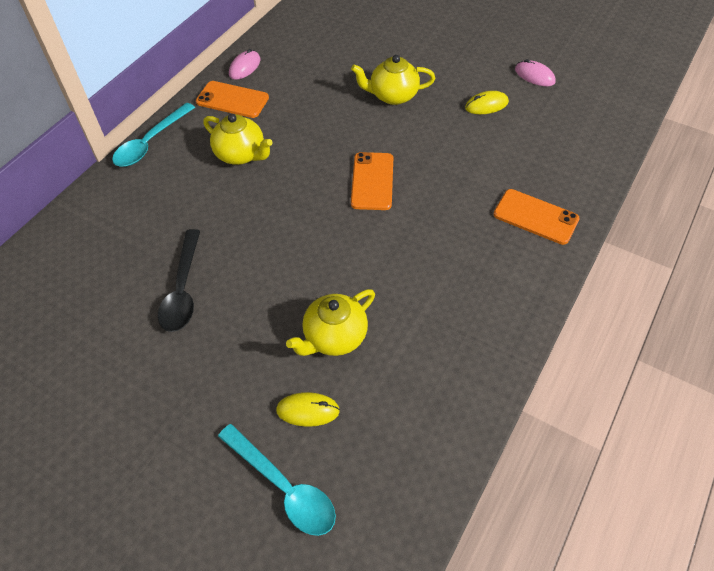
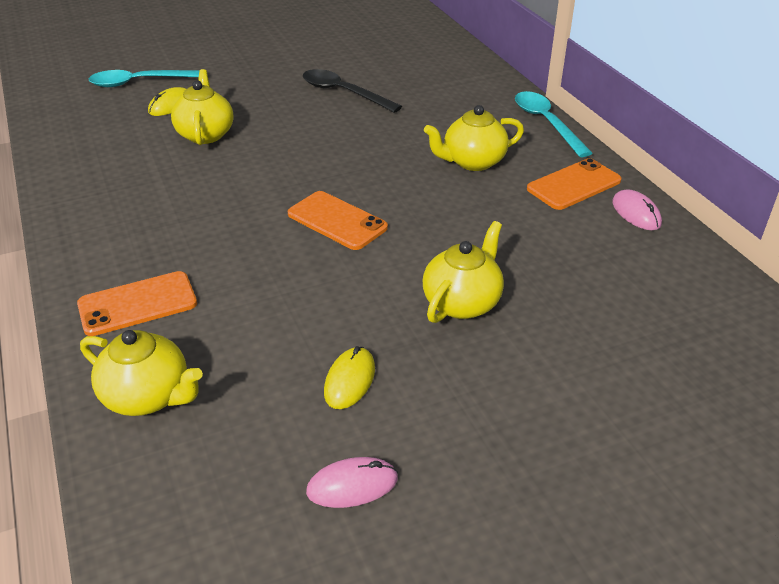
camera: 125 degrees right, 15 degrees down
(576, 163) = (148, 396): none -> yellow teapot

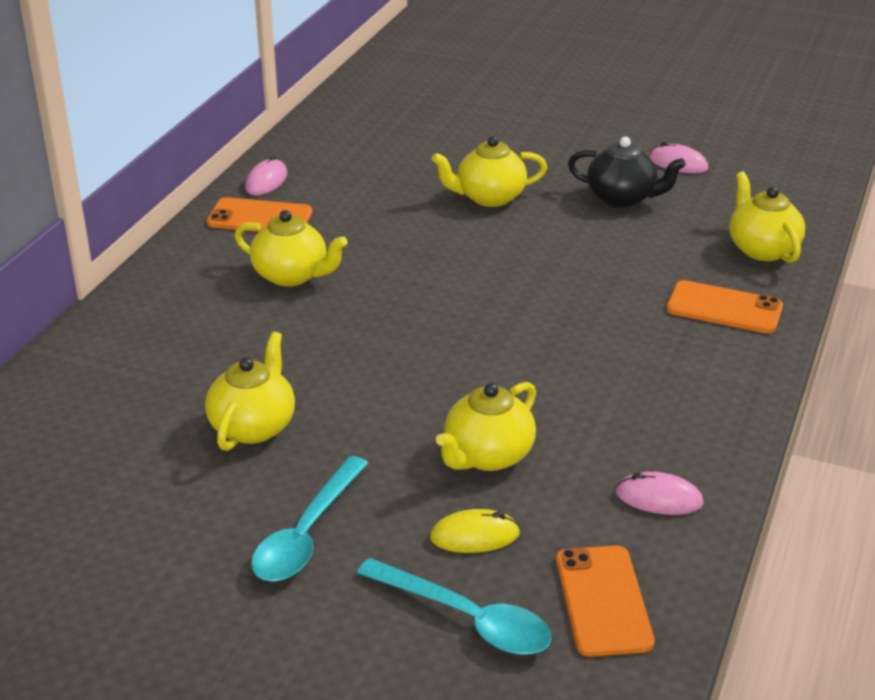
camera: 135 degrees left, 5 degrees down
(86, 159) = (659, 498): none -> pink mouse
(337, 221) = (489, 289): orange phone -> orange phone (603, 601)
(343, 93) = (253, 426): black spoon -> yellow teapot
(349, 380) = (622, 198): yellow mouse -> black teapot
(546, 123) = (153, 272): turquoise spoon -> turquoise spoon (307, 534)

